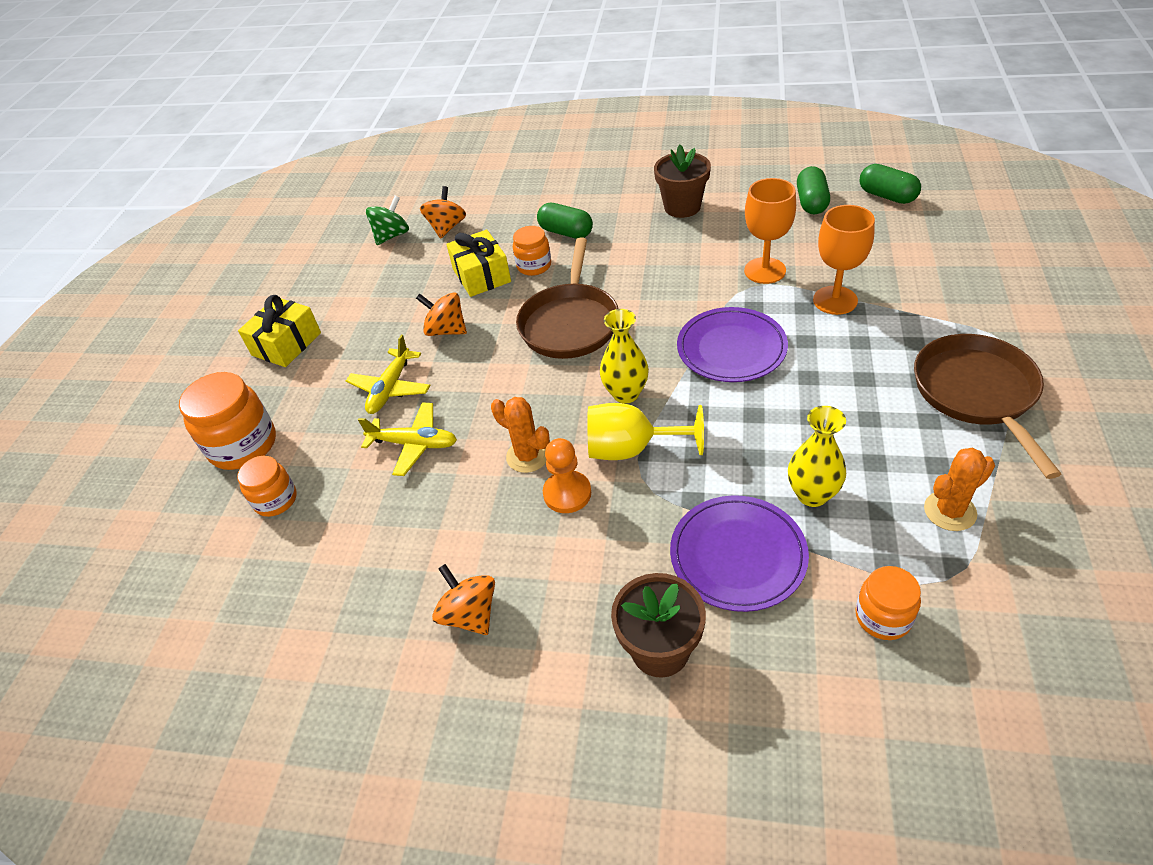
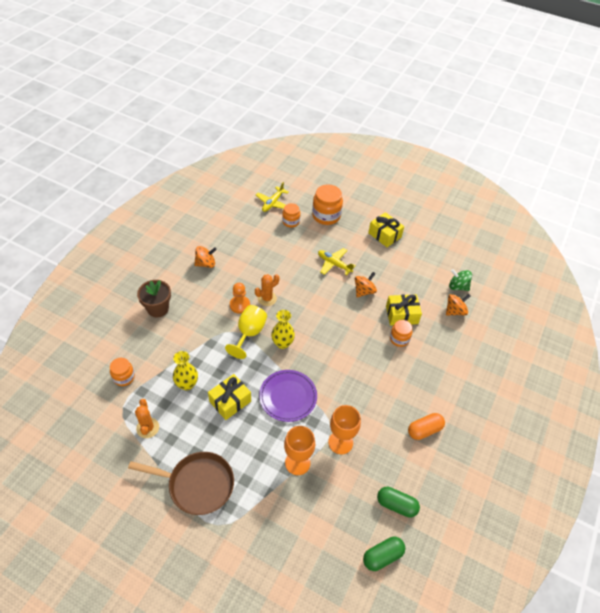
camera: 100 degrees right, 5 degrees up
(392, 236) = (458, 286): green spinning top -> green spinning top turned 150 degrees clockwise
(414, 444) = (295, 265): yellow plane -> yellow plane (273, 203)
(447, 228) = (455, 311): orange spinning top -> orange spinning top turned 60 degrees counterclockwise
(566, 232) = (424, 363): green capsule -> none
(570, 323) = (343, 339): brown pan -> none
(682, 207) = (424, 430): brown flower pot -> orange capsule
(738, 555) = (177, 346): purple plate -> none
(797, 416) = (230, 401): none -> yellow gift

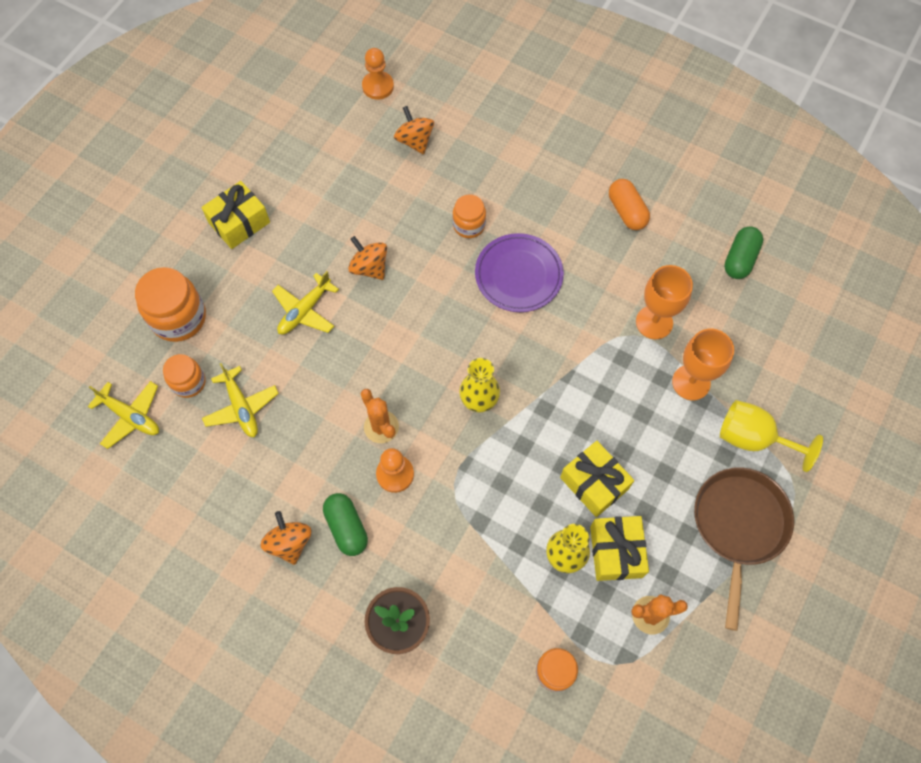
camera: 85 degrees left, 15 degrees up
(249, 333) = (458, 456): yellow goblet -> yellow goblet (753, 438)
(278, 242) = (241, 407): none -> yellow plane
(288, 397) = (581, 394): purple plate -> purple plate (518, 275)
(382, 556) = (809, 283): green capsule -> green capsule (347, 527)
(401, 315) = (421, 216): yellow gift -> yellow gift (616, 552)
(458, 286) = (364, 129): green spinning top -> none
(490, 292) = (378, 86): none -> orange pawn

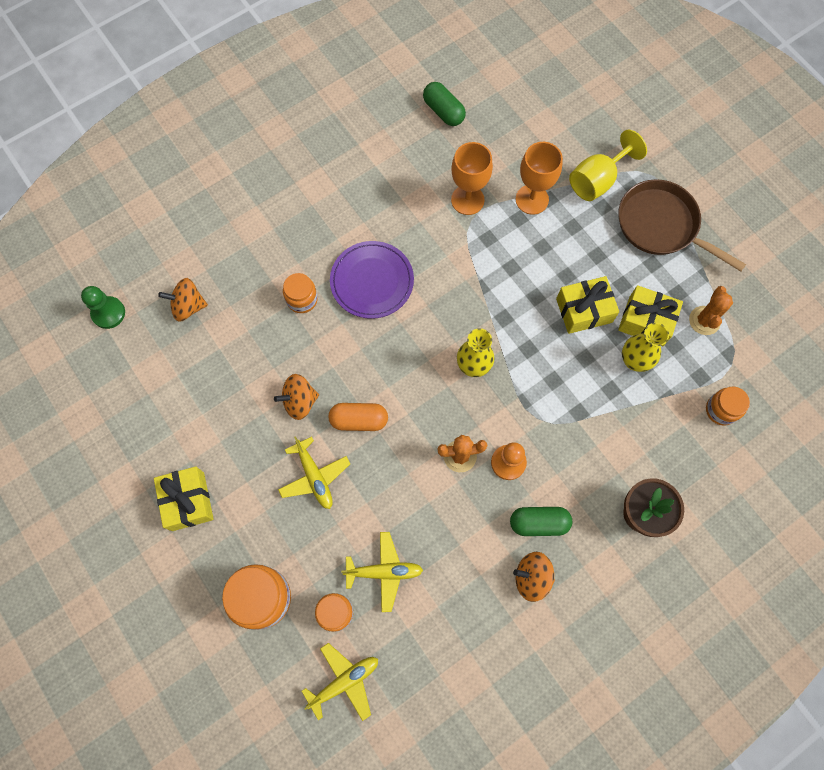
camera: 65 degrees left, 5 degrees up
(378, 86) = (108, 313): orange pawn -> green pawn
(626, 211) = (356, 170): orange capsule -> orange capsule (359, 420)

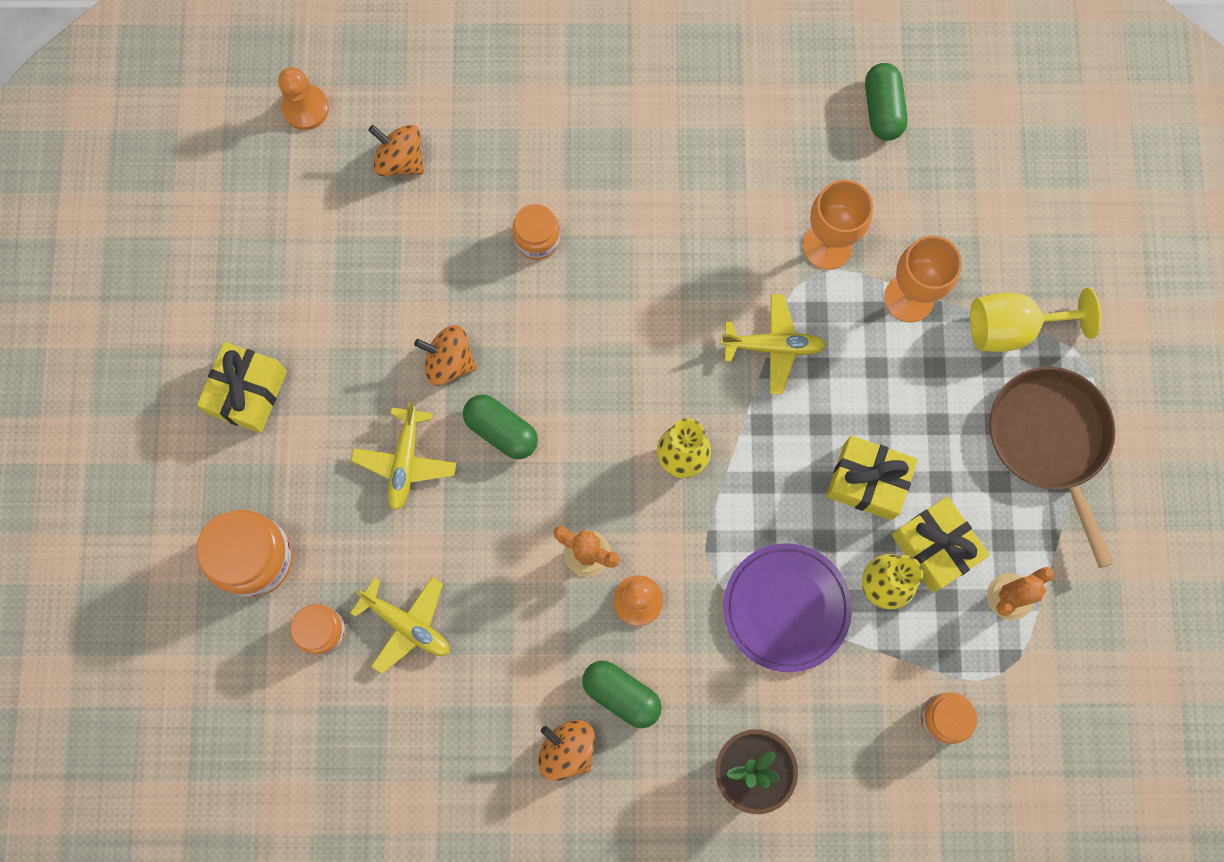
camera: 35 degrees right, 5 degrees up
(108, 313) = (305, 108): green pawn -> orange pawn
(344, 681) = (279, 713): yellow plane -> yellow plane (773, 346)
(359, 420) = (501, 431): orange capsule -> green capsule
(372, 281) = (635, 272): purple plate -> purple plate (786, 608)

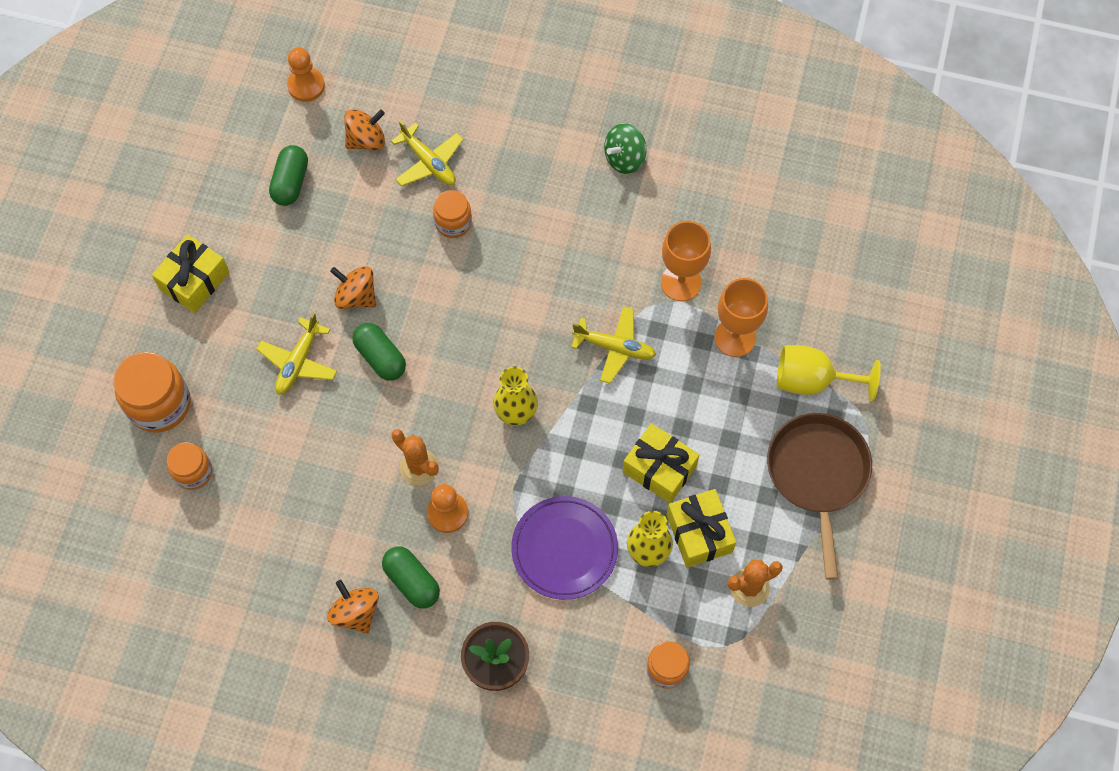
camera: 15 degrees right, 10 degrees down
(400, 160) = (366, 140): orange spinning top -> orange spinning top turned 105 degrees clockwise
(406, 624) = (260, 484): yellow plane -> yellow plane (429, 162)
(717, 106) = (624, 158): none -> green spinning top
(882, 109) = (756, 191): green capsule -> green capsule (291, 182)

